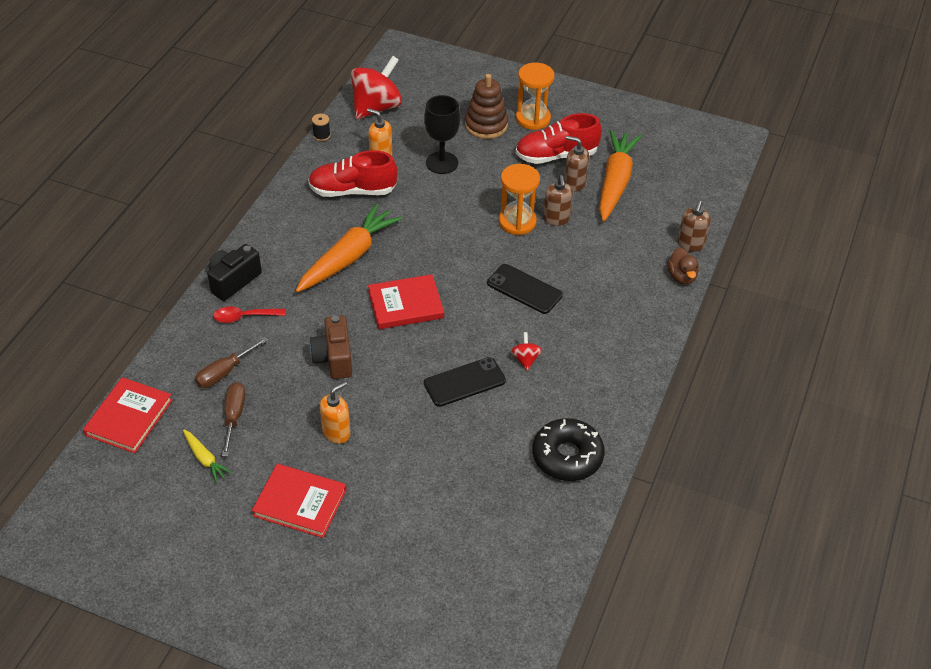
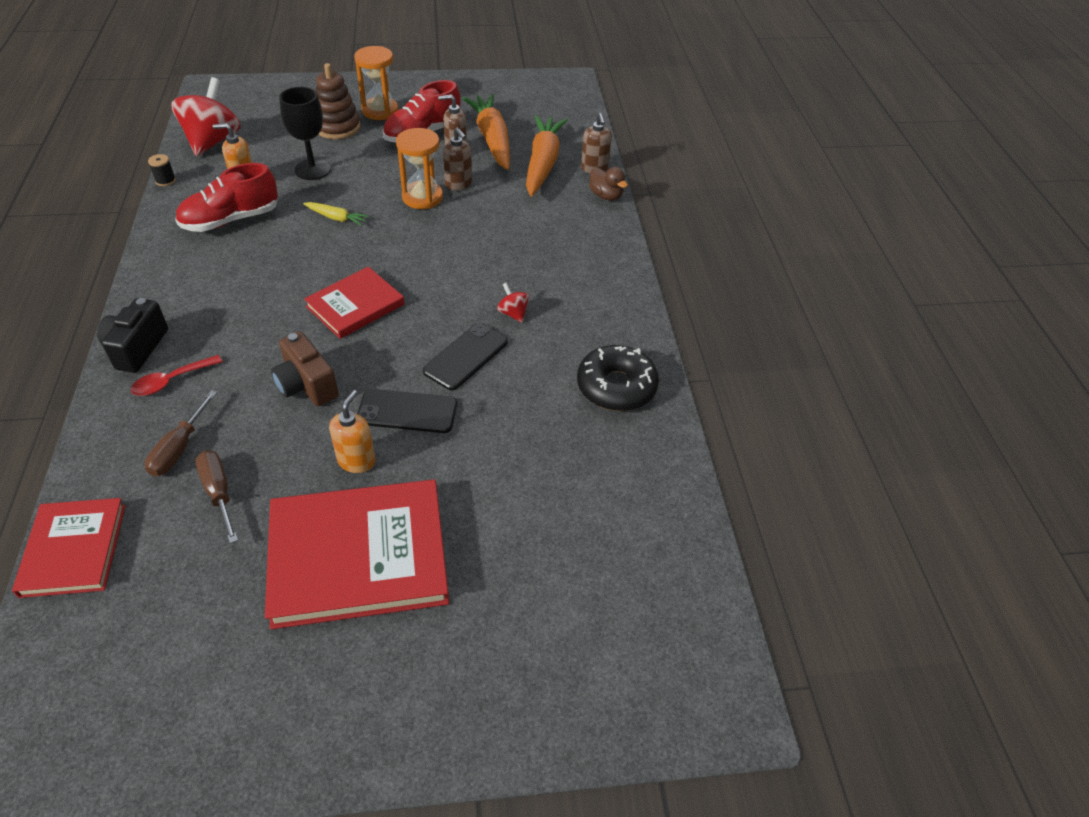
camera: 30 degrees left, 0 degrees up
(205, 459) = (207, 557): yellow carrot -> yellow carrot (336, 218)
(300, 503) = (359, 556): red book -> red book, size x1.70
(348, 257) = (263, 282): orange carrot -> orange carrot (542, 164)
(524, 289) = (469, 252): black phone -> black phone (407, 411)

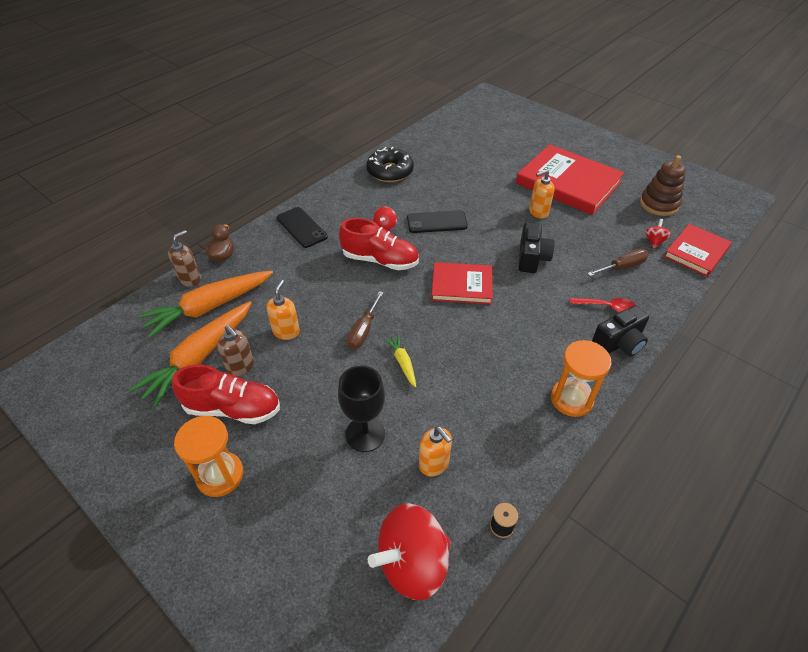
camera: 130 degrees left, 0 degrees up
(151, 526) = (654, 241): none -> red spinning top
(219, 492) = (613, 236): brown screwdriver -> brown screwdriver (363, 330)
(231, 220) = (480, 421): red shoe -> red shoe (380, 260)
(306, 385) = (532, 258): brown camera -> black camera
(337, 127) = (283, 481): brown stacking toy -> brown stacking toy (658, 204)
(407, 411) = (494, 217): black phone -> black phone (301, 227)
(422, 197) = (325, 338): orange hourglass -> orange hourglass (571, 399)
(458, 184) = (286, 331): brown soap dispenser -> orange soap dispenser

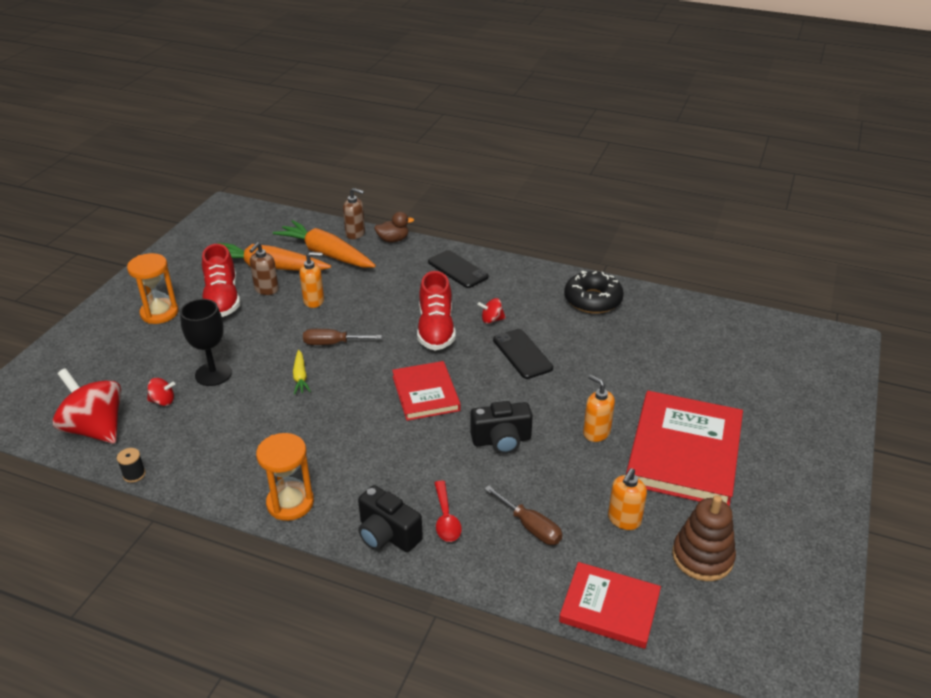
camera: 70 degrees right, 10 degrees down
(301, 227) = (457, 269): black phone -> black phone turned 75 degrees counterclockwise
(402, 363) = (300, 377): yellow carrot -> yellow carrot turned 120 degrees clockwise
(434, 464) = (190, 421): orange soap dispenser -> orange soap dispenser (624, 520)
(654, 241) = (606, 557): red spinning top -> red spinning top (163, 401)

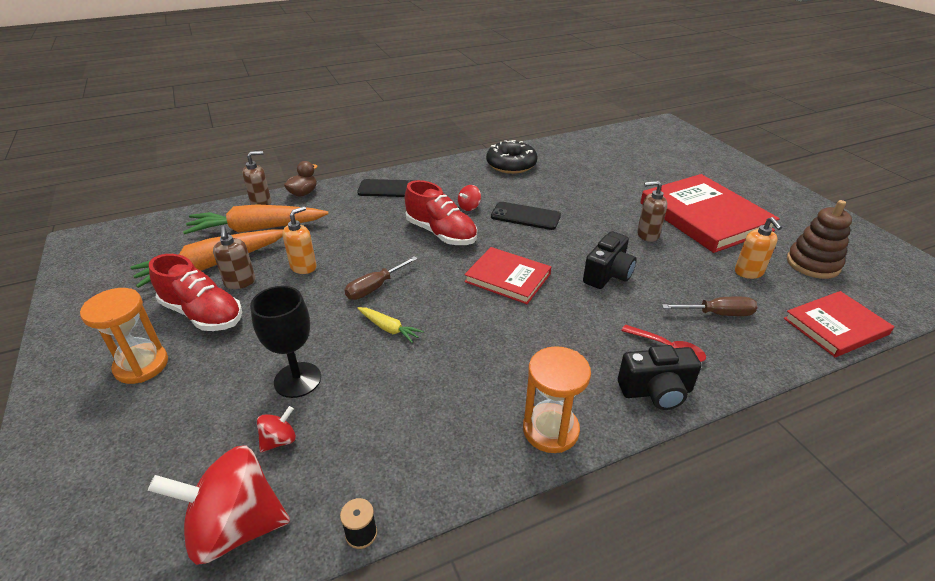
camera: 45 degrees left, 0 degrees up
(596, 433) = (647, 235): orange soap dispenser -> brown soap dispenser

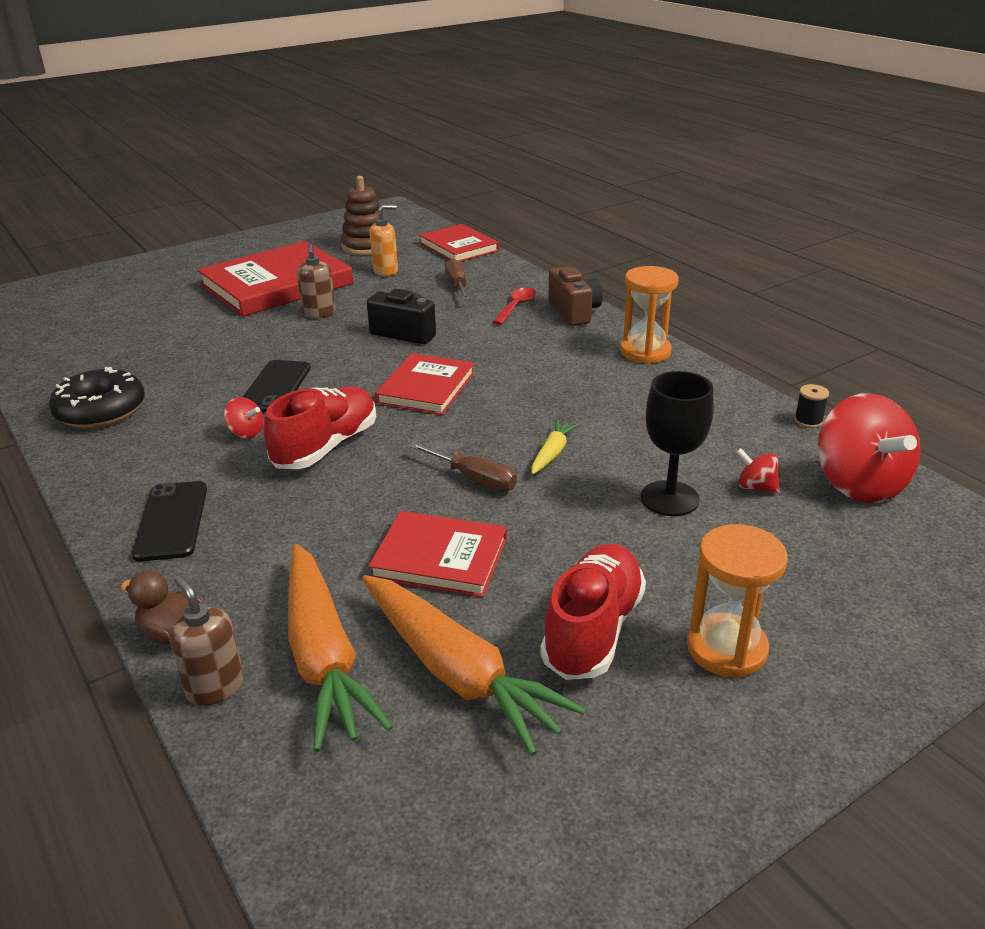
camera: 100 degrees left, 5 degrees down
(240, 282) = (500, 617): brown soap dispenser -> none
(303, 267) = (440, 558): orange soap dispenser -> red book
(656, 391) = (574, 312): black camera -> brown camera

